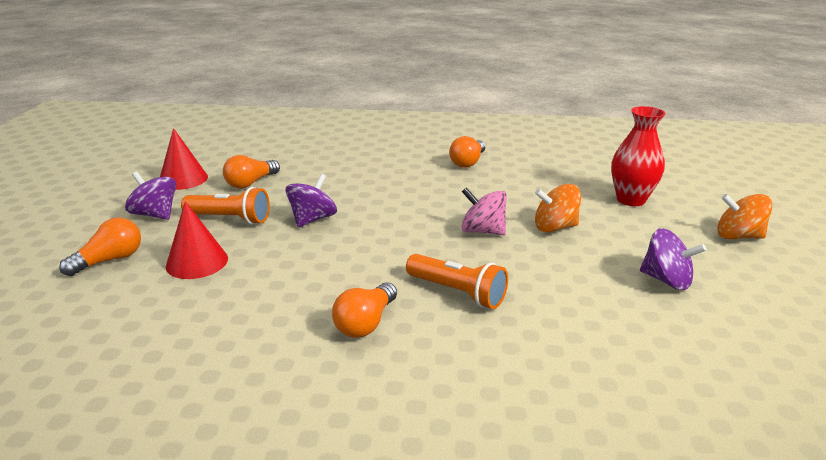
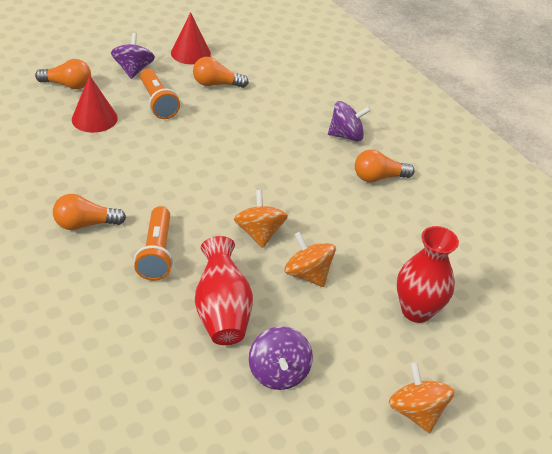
camera: 50 degrees right, 15 degrees up
(312, 219) = (193, 139): purple spinning top -> purple spinning top (346, 135)
(482, 231) = (259, 233): pink spinning top -> orange spinning top
(570, 283) = (222, 311): none -> red vase

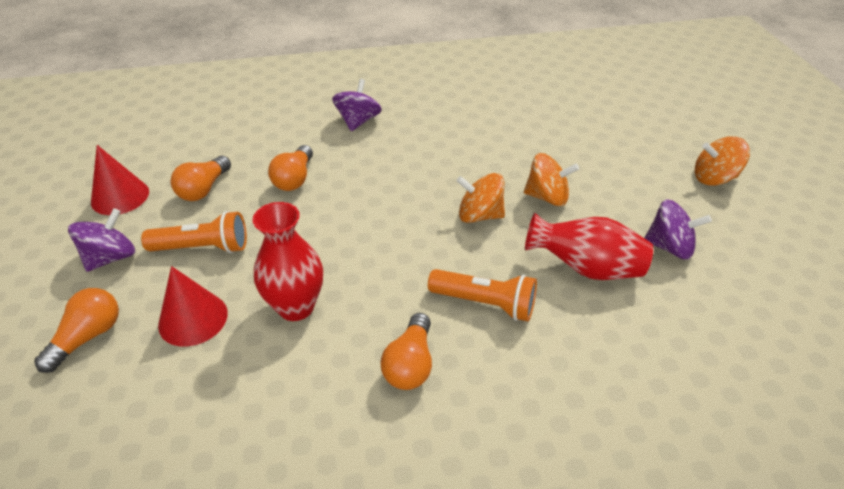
camera: 65 degrees left, 0 degrees up
(133, 70) = (111, 257): purple spinning top -> purple spinning top turned 105 degrees clockwise
(307, 274) = (547, 197): orange spinning top -> orange spinning top turned 150 degrees counterclockwise
(378, 177) = (430, 120): orange light bulb -> orange light bulb (294, 179)
(416, 310) = (605, 147): red vase -> red vase (296, 307)

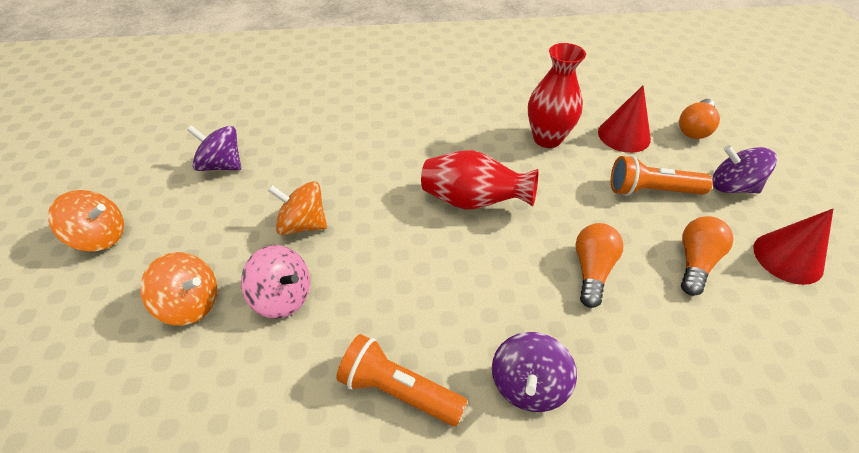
camera: 175 degrees left, 5 degrees up
(111, 257) = (732, 186): purple spinning top -> purple spinning top turned 75 degrees clockwise
(410, 364) = (460, 102): orange light bulb -> none
(479, 215) = (382, 207): orange spinning top -> orange spinning top (191, 303)
(485, 303) = (400, 132): orange flashlight -> orange flashlight (398, 390)
(533, 151) = (283, 297): none -> pink spinning top
(586, 268) = (307, 152): red vase -> red vase (473, 201)

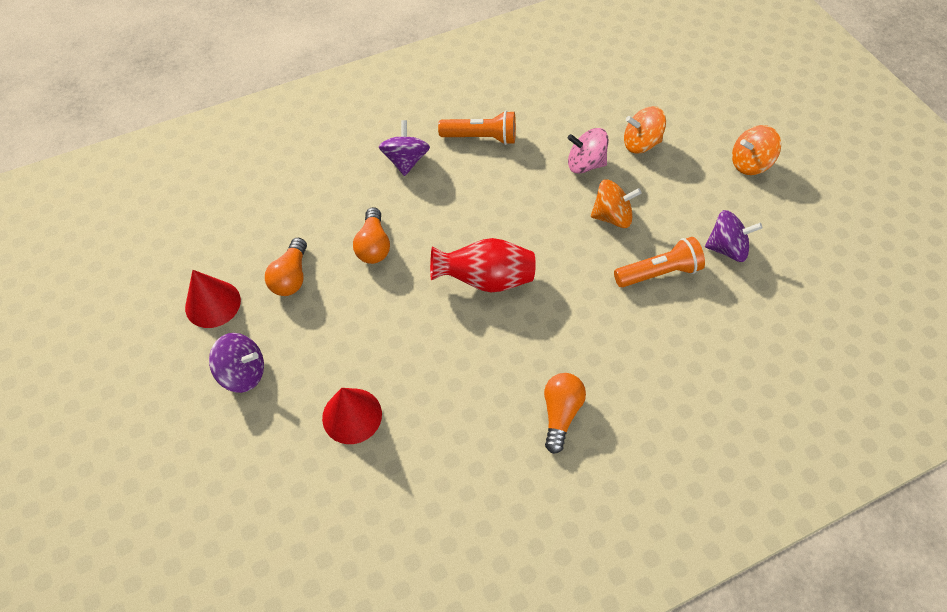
camera: 160 degrees right, 10 degrees up
(547, 138) = (435, 382): red vase -> none
(651, 190) = (324, 342): orange flashlight -> orange flashlight (659, 272)
(694, 128) = (269, 455): orange light bulb -> orange light bulb (560, 413)

